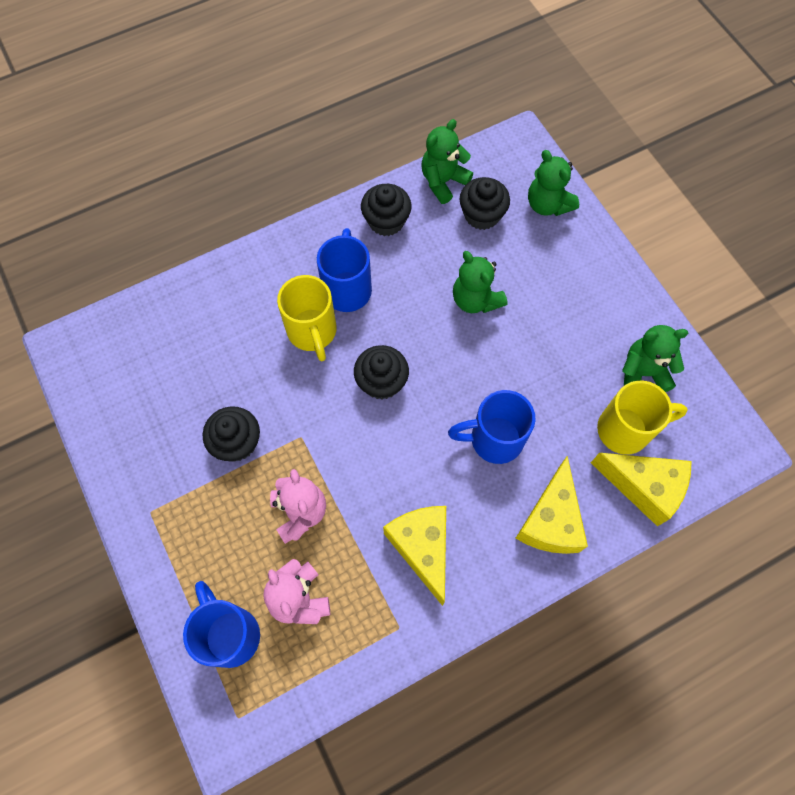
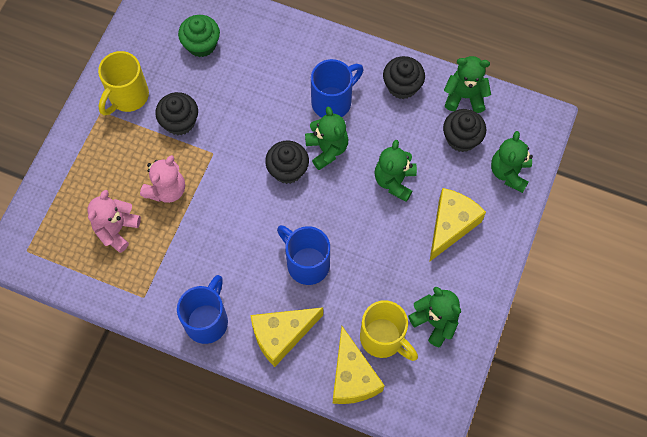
camera: 50 degrees right, 0 degrees up
(172, 357) = (201, 44): none -> green cupcake
(230, 633) = (68, 209): blue mug -> blue mug (207, 320)
(312, 332) = (285, 105): yellow mug -> yellow mug (127, 97)
(391, 331) = (327, 149): none -> green teddy bear
(422, 548) = (201, 274): yellow cheese -> yellow cheese (450, 225)

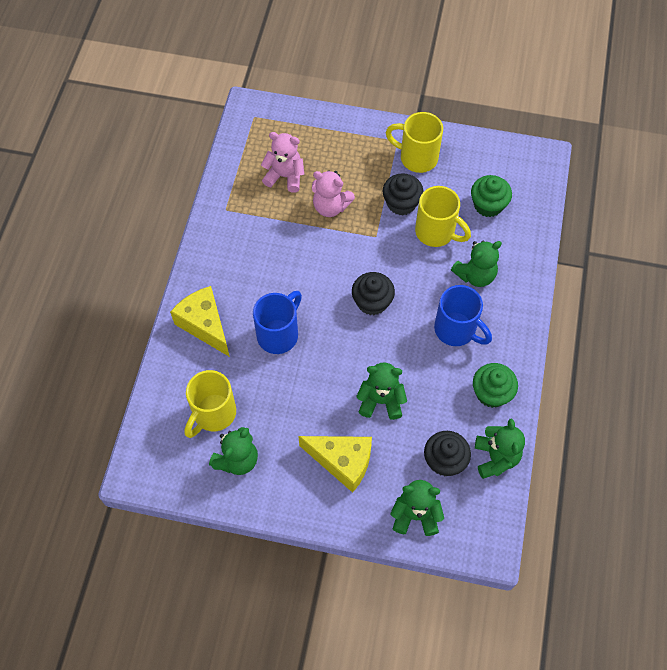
camera: 80 degrees right, 5 degrees down
(207, 320) = (211, 262): blue mug -> none
(222, 97) = (436, 232): none -> yellow mug
(327, 149) = (402, 333): green teddy bear -> green teddy bear (475, 275)
(352, 377) = (172, 392): yellow cheese -> none
(402, 86) = (491, 393): black cupcake -> green cupcake

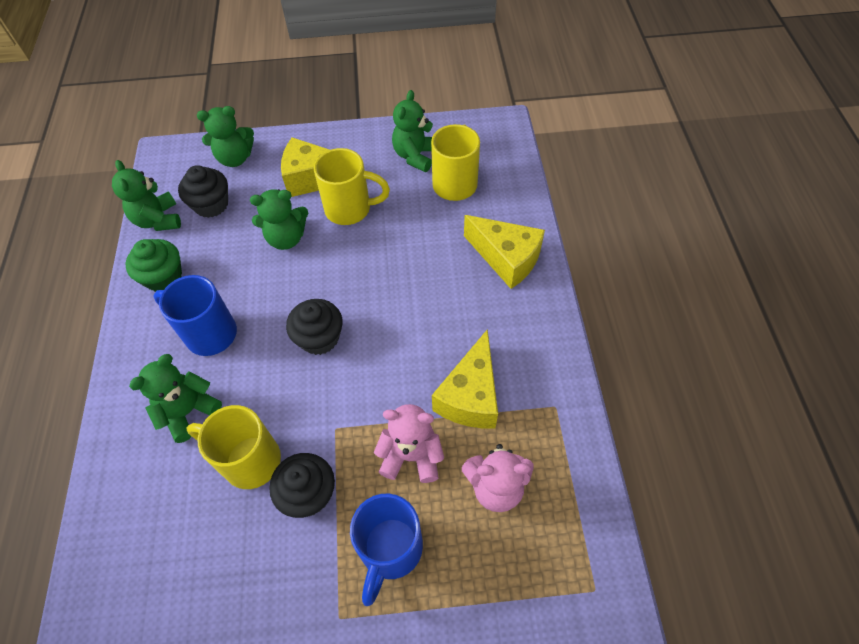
camera: 165 degrees right, 5 degrees down
(278, 231) = (470, 396): none -> yellow cheese
(279, 334) = (419, 272): blue mug -> blue mug (390, 550)
(416, 157) = (298, 591): yellow mug -> yellow mug (350, 209)
(488, 205) = (173, 532): green cupcake -> none

